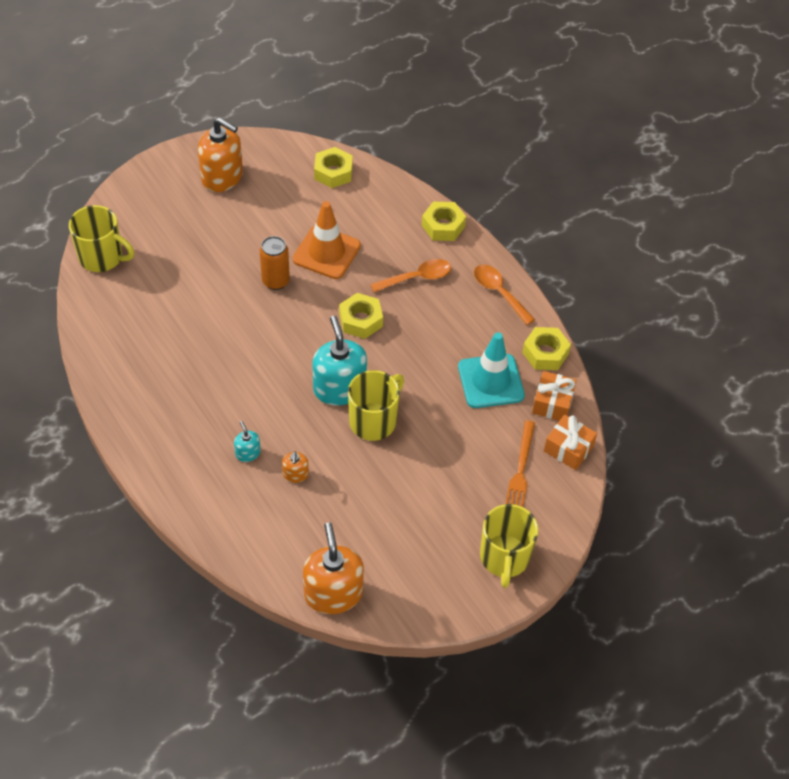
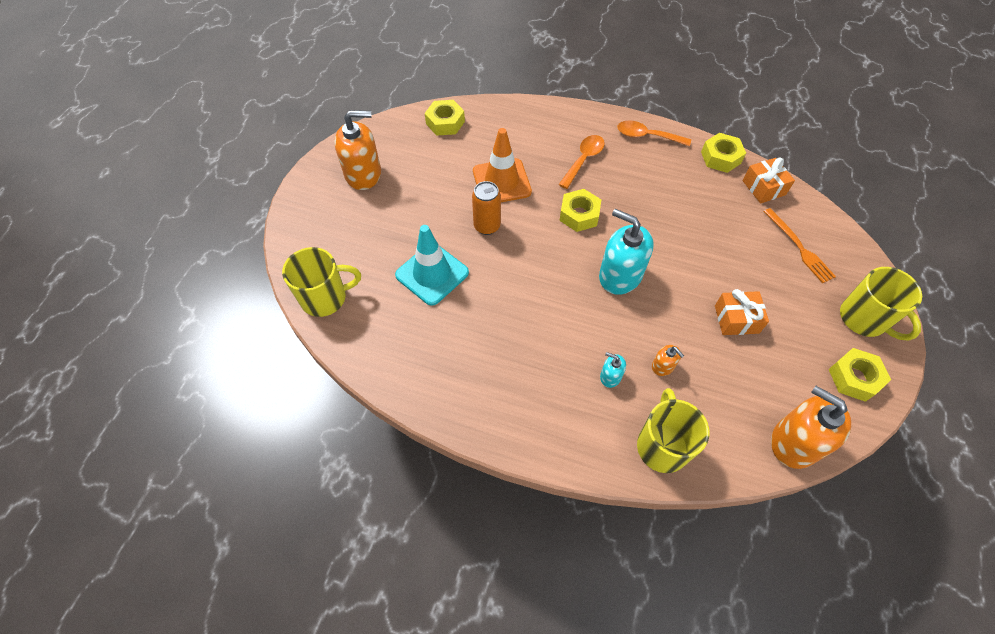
camera: 35 degrees left, 5 degrees up
(374, 421) = (670, 282): yellow mug -> yellow mug (662, 445)
(443, 226) = (561, 114): yellow nut -> yellow nut (854, 378)
(490, 381) = (710, 199): turquoise traffic cone -> turquoise traffic cone (432, 274)
(568, 449) = (808, 212): orange gift -> orange gift (736, 319)

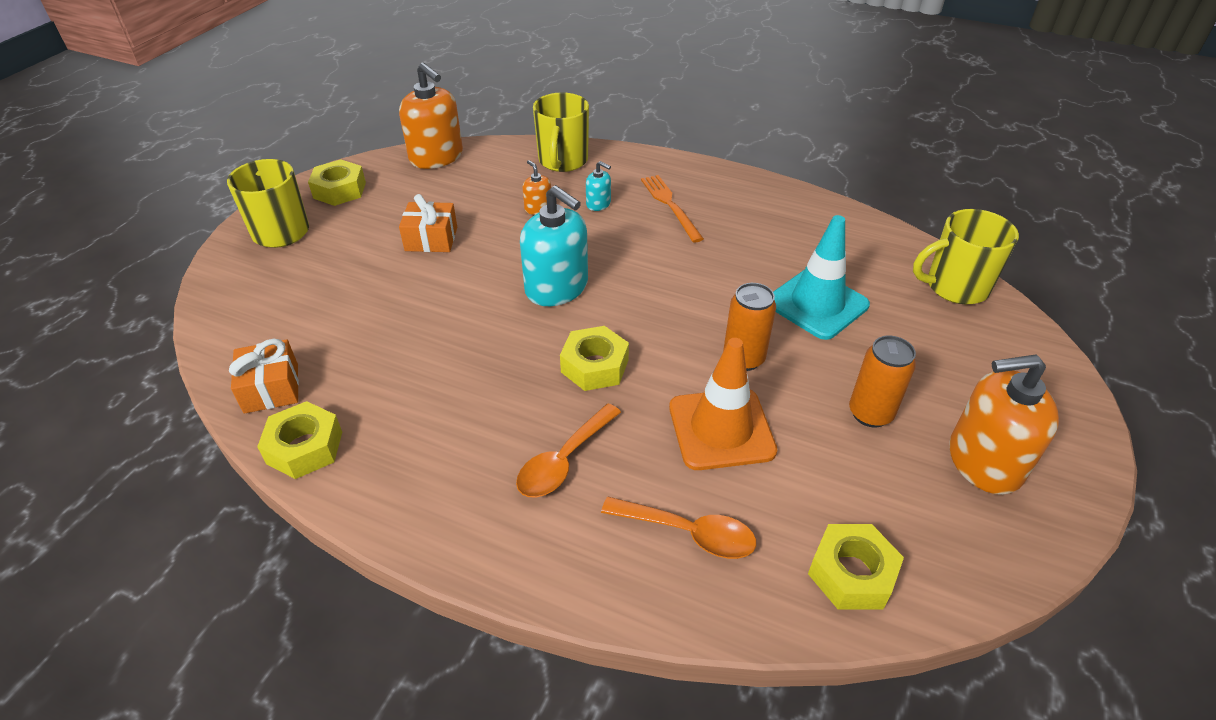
camera: 175 degrees left, 15 degrees down
(416, 196) = (870, 413): none -> orange can
(647, 136) = (420, 504): orange spoon -> orange spoon (689, 533)
(799, 247) = (290, 304): orange fork -> orange fork (670, 205)

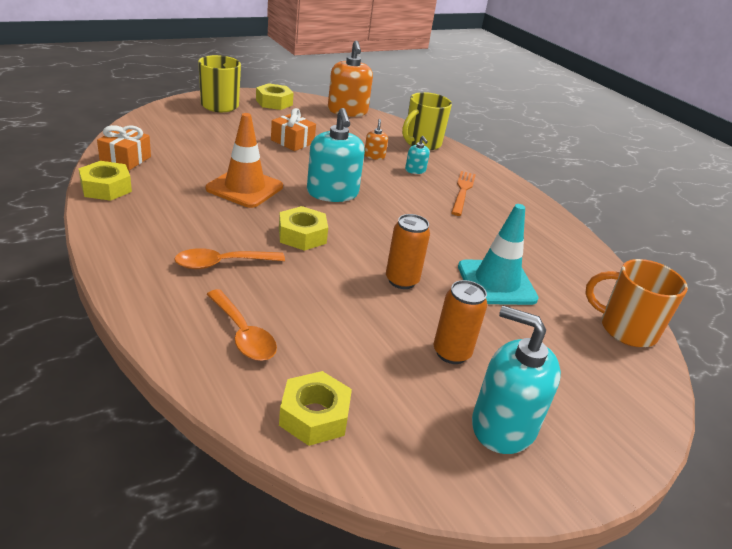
camera: 30 degrees right, 10 degrees down
(721, 429) = (336, 303): orange traffic cone -> orange traffic cone (245, 188)
(955, 287) = (626, 329): yellow mug -> orange mug
(984, 461) = (503, 426): orange soap dispenser -> turquoise soap dispenser

